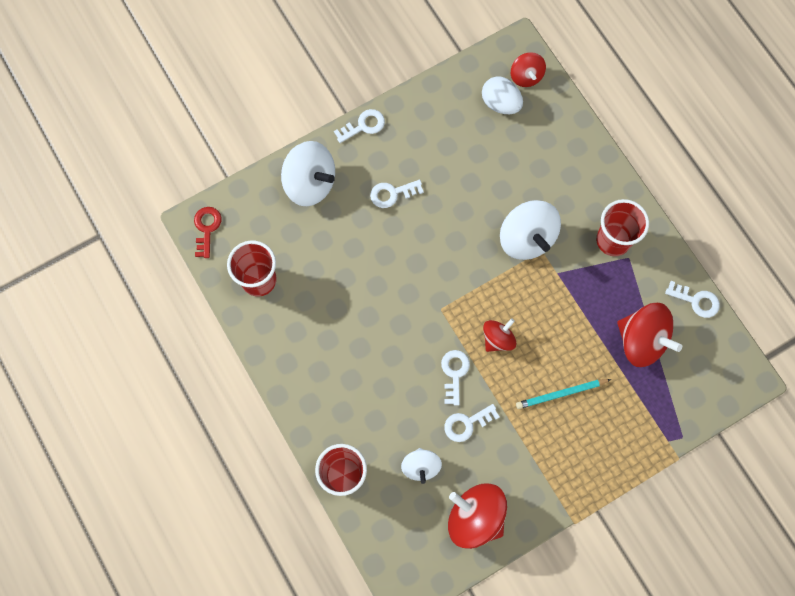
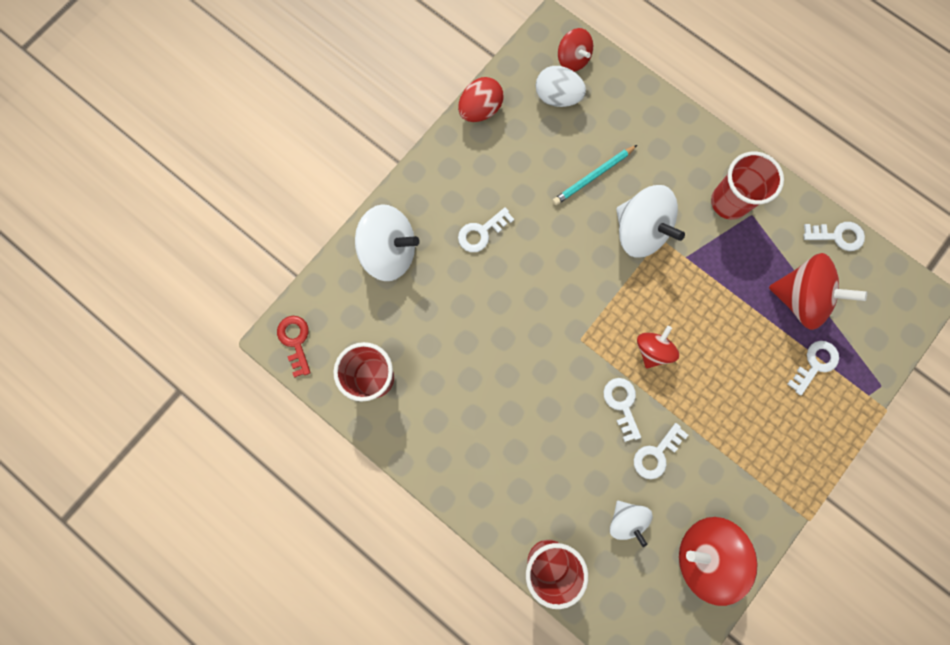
camera: 20 degrees left, 5 degrees up
(363, 126) = (423, 169): white key -> white key (815, 364)
(431, 92) = (480, 110): none -> red egg
(561, 394) = (741, 385): turquoise pencil -> turquoise pencil (593, 176)

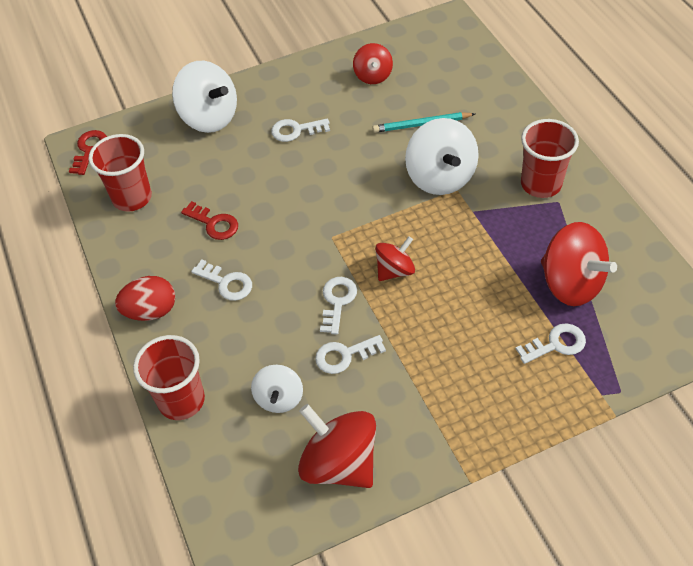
camera: 30 degrees right, 25 degrees down
(468, 372) = (214, 223): none -> red key
(480, 110) = (352, 50): red egg -> red egg (151, 311)
(557, 97) = (425, 62): white egg -> none
(572, 59) = (455, 42): red spinning top -> red spinning top (373, 76)
(837, 236) = (639, 247): white key -> white key (226, 283)

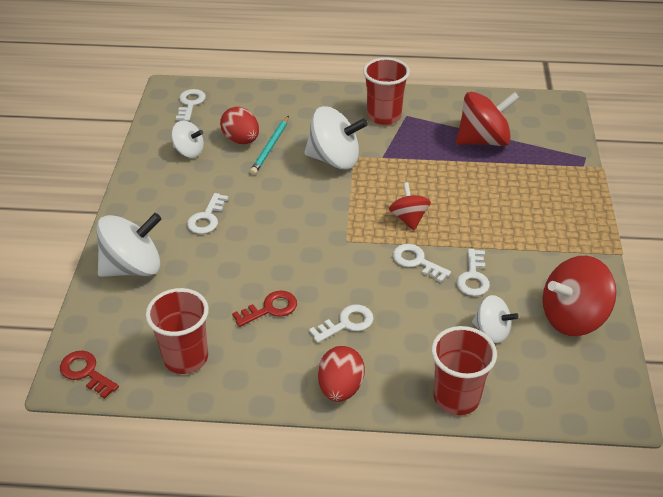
camera: 65 degrees left, 10 degrees down
(373, 76) = (189, 151): red spinning top -> white spinning top
(415, 100) = (241, 140): none -> red egg
(556, 344) = (530, 168): white key -> white key (190, 103)

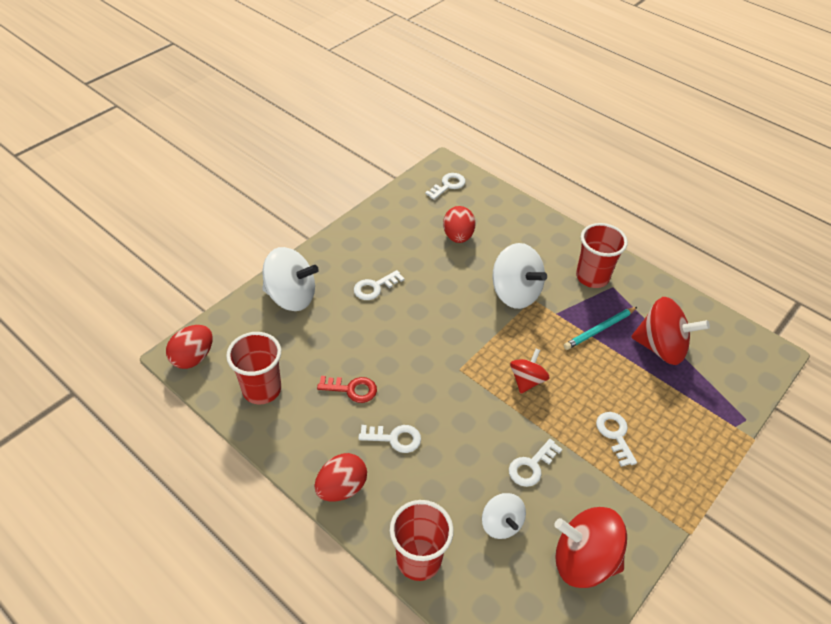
camera: 35 degrees right, 5 degrees up
(86, 372) = (193, 357): red key -> red egg
(189, 151) = (411, 225): white spinning top -> none
(270, 147) = (474, 254): turquoise pencil -> turquoise pencil (599, 329)
(416, 261) = (497, 422): white key -> white key (615, 435)

